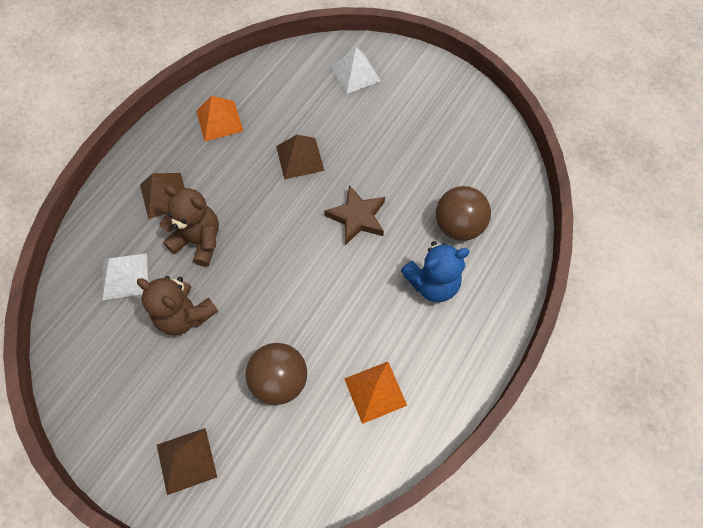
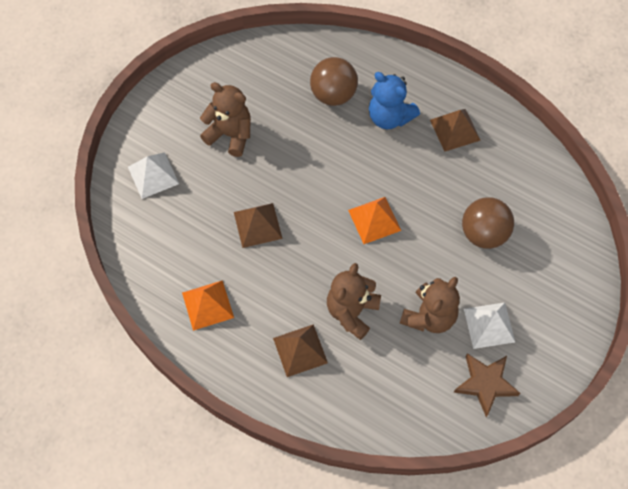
camera: 90 degrees left, 0 degrees up
(124, 276) = (392, 376): white pyramid -> white pyramid (489, 325)
(186, 460) = (556, 301): brown pyramid -> brown pyramid (455, 130)
(357, 217) = (325, 174): brown star -> brown star (485, 384)
(375, 392) = (487, 162): orange pyramid -> orange pyramid (374, 220)
(402, 132) = (230, 134): none -> brown teddy bear
(432, 283) = (389, 117): blue teddy bear -> blue teddy bear turned 150 degrees clockwise

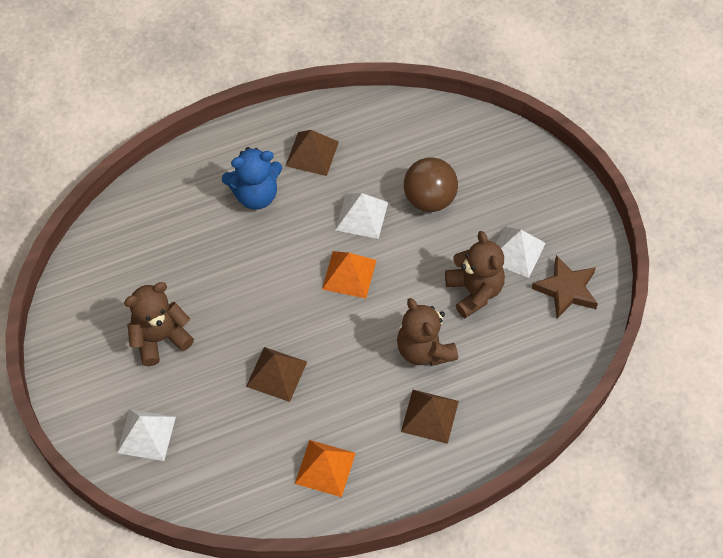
camera: 55 degrees left, 5 degrees down
(333, 94) = (192, 224): brown ball -> none
(430, 196) = (361, 216): none -> white pyramid

